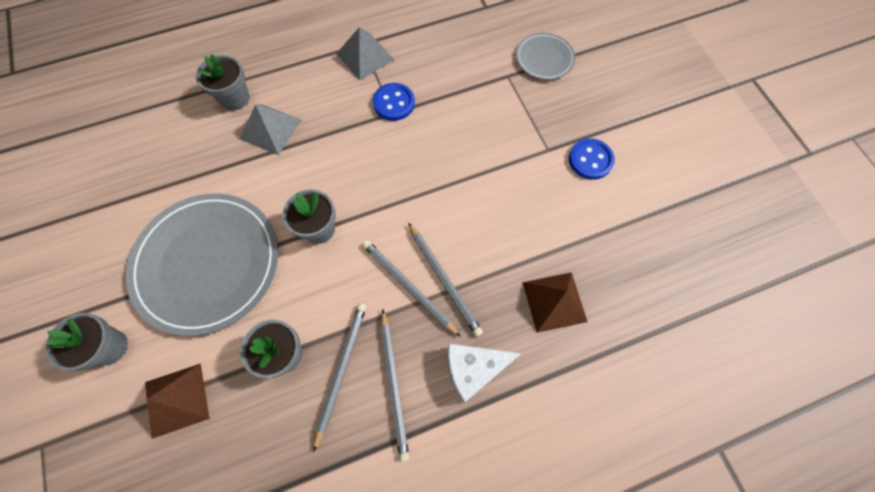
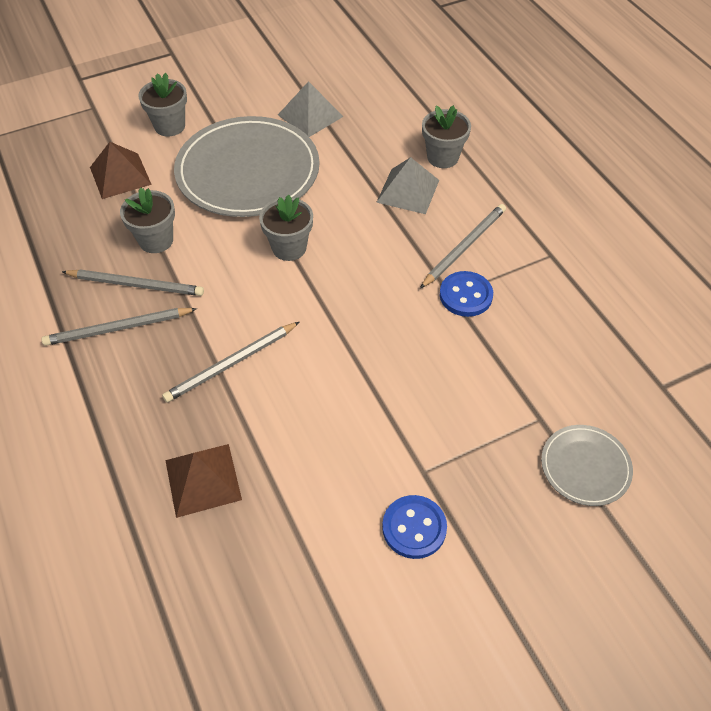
camera: 85 degrees right, 15 degrees down
(365, 56) = (531, 260): grey pyramid -> grey pyramid (310, 115)
(408, 286) = (223, 331): grey pencil -> grey pencil (464, 247)
(473, 369) = (128, 398): white cheese -> none

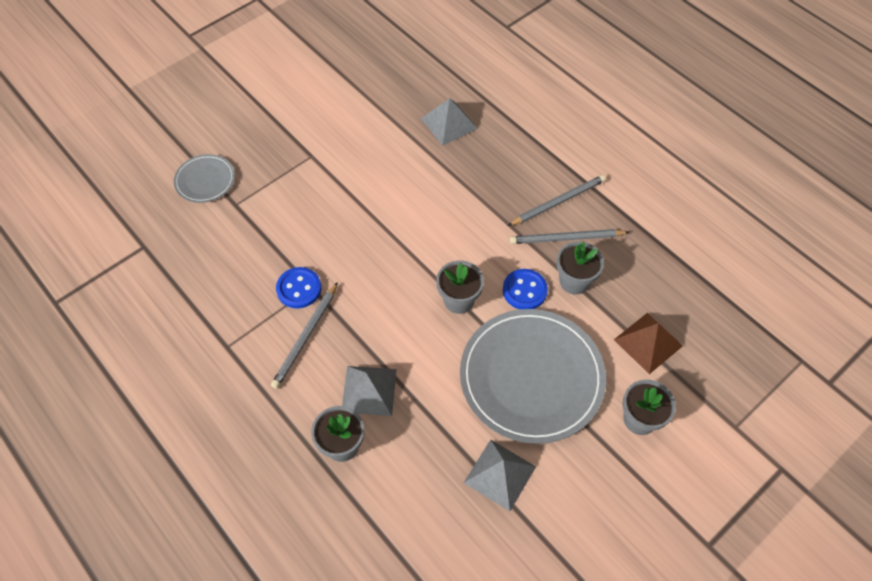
camera: 165 degrees right, 5 degrees up
(202, 479) = (449, 123): brown pyramid -> grey pyramid
(231, 364) = (463, 195): grey pencil -> none
(414, 528) = (312, 125): blue button -> blue button (524, 290)

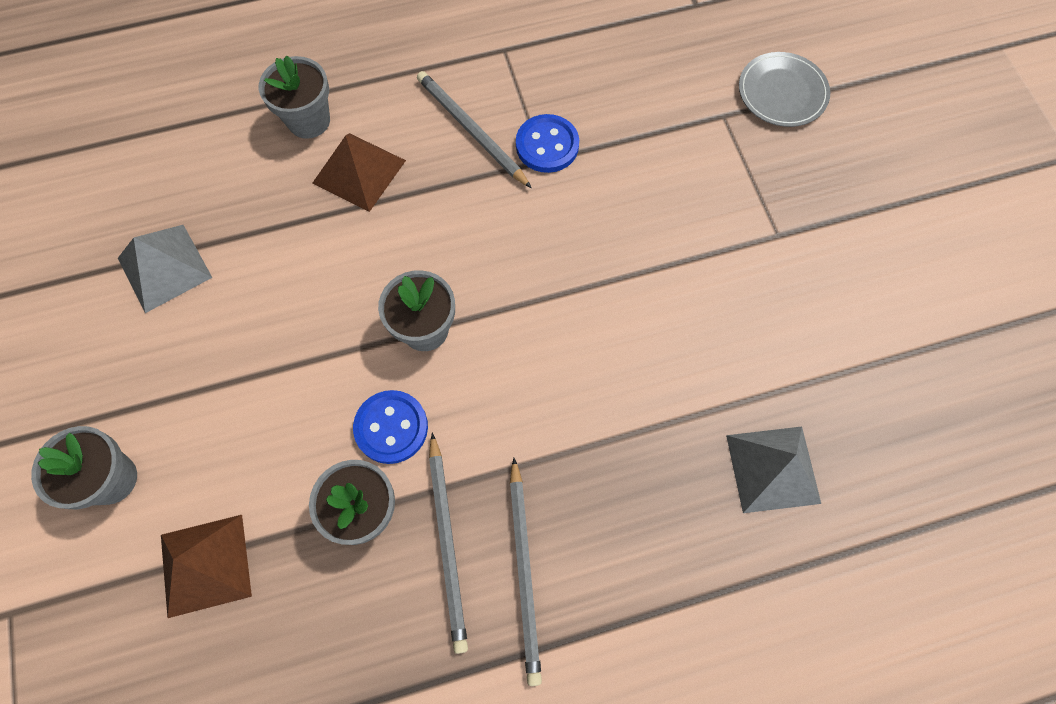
camera: 115 degrees right, 10 degrees up
(369, 390) = (359, 171): grey pyramid -> brown pyramid
(531, 377) = (258, 368): grey plate -> none
(566, 238) = (447, 543): grey pencil -> grey pencil turned 150 degrees clockwise

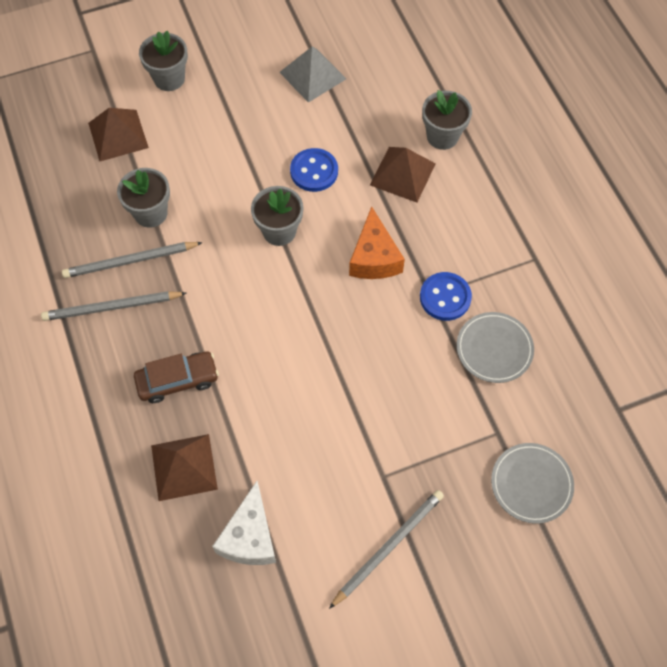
camera: 85 degrees right, 5 degrees down
(391, 427) = (206, 220): blue button -> blue button (314, 171)
(471, 130) = (451, 243): grey pencil -> grey pencil (388, 547)
(482, 216) = (374, 258): none -> orange cheese
(619, 104) = (494, 349): none -> grey plate
(647, 475) = (177, 380): none -> brown car
(773, 469) = (184, 467): grey pyramid -> brown pyramid
(861, 389) = (250, 537): none -> white cheese

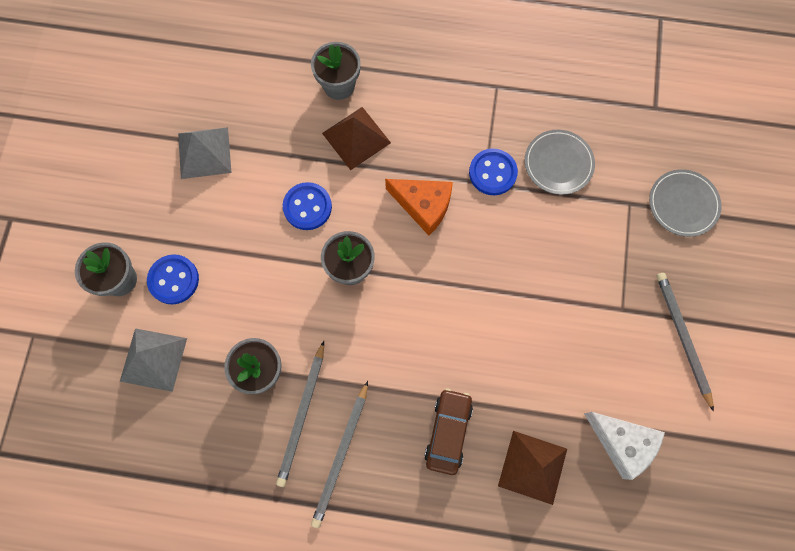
camera: 60 degrees left, 10 degrees up
(118, 135) = (153, 359): brown pyramid -> grey pyramid
(191, 113) = (174, 280): none -> blue button

